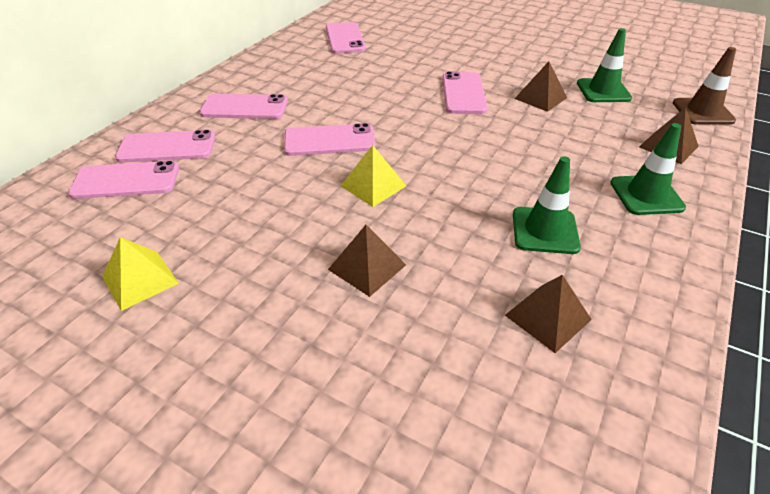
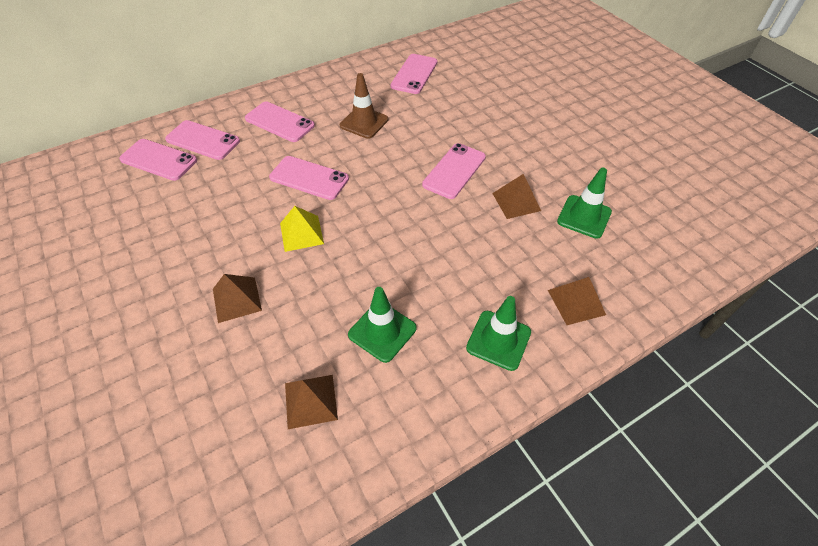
camera: 30 degrees right, 10 degrees up
(140, 280) = (109, 243): yellow pyramid -> none
(702, 112) = (657, 280): brown traffic cone -> brown traffic cone (364, 122)

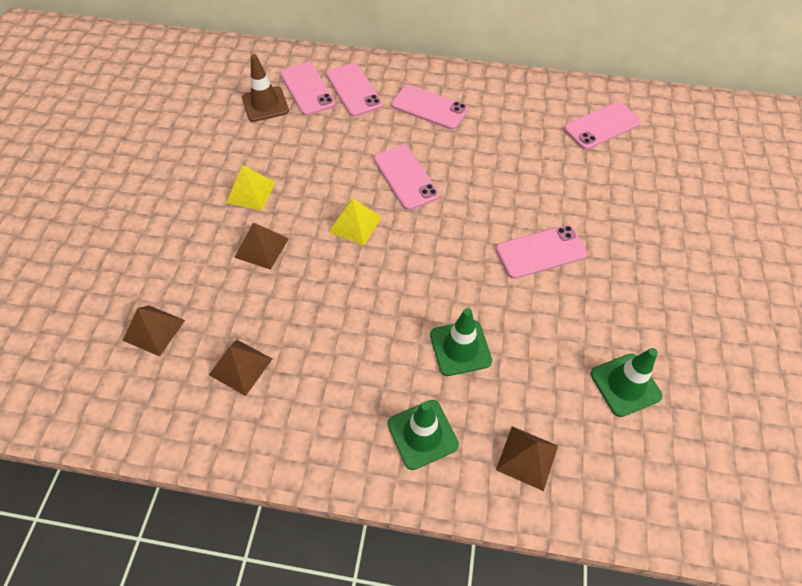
camera: 40 degrees right, 5 degrees up
(183, 264) = (251, 192): none -> yellow pyramid
(280, 122) = (429, 107): pink phone -> pink phone turned 45 degrees counterclockwise
(364, 122) = (503, 151): brown traffic cone -> brown traffic cone (265, 104)
(382, 331) = (339, 353): green traffic cone -> green traffic cone (460, 348)
(516, 201) = (570, 322): brown pyramid -> brown pyramid (154, 330)

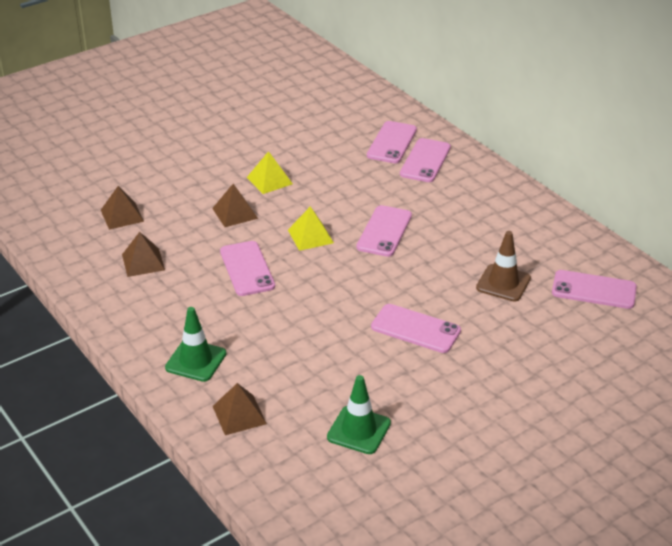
camera: 45 degrees right, 20 degrees down
(265, 104) = (349, 136): brown traffic cone -> brown traffic cone (503, 283)
(429, 107) = (467, 201): pink phone -> pink phone (247, 269)
(460, 348) = (280, 339): green traffic cone -> none

